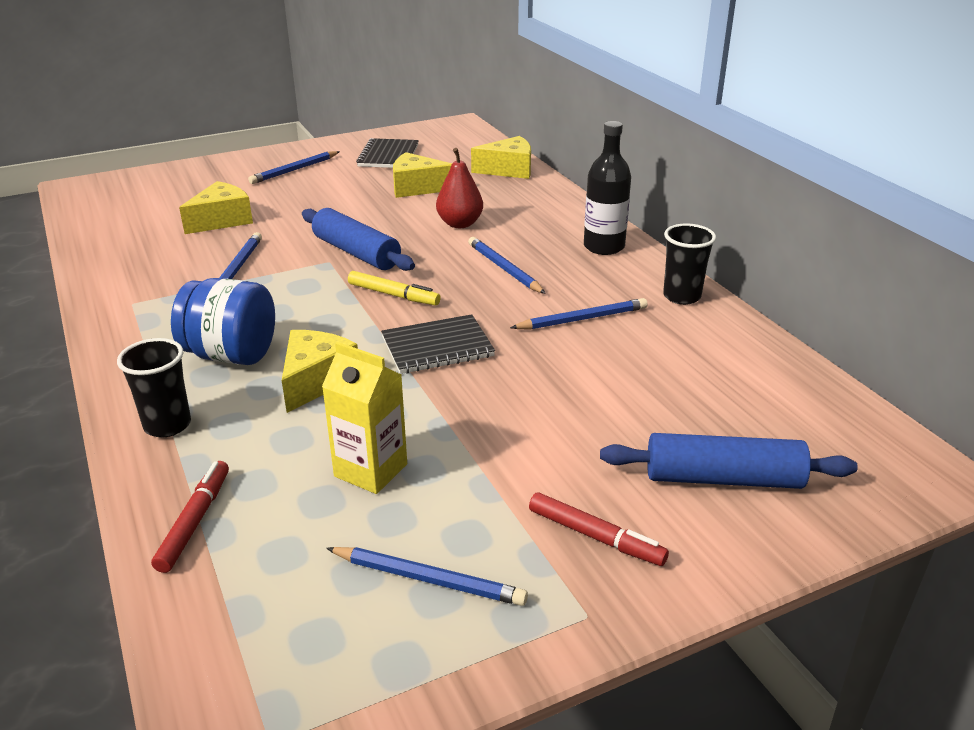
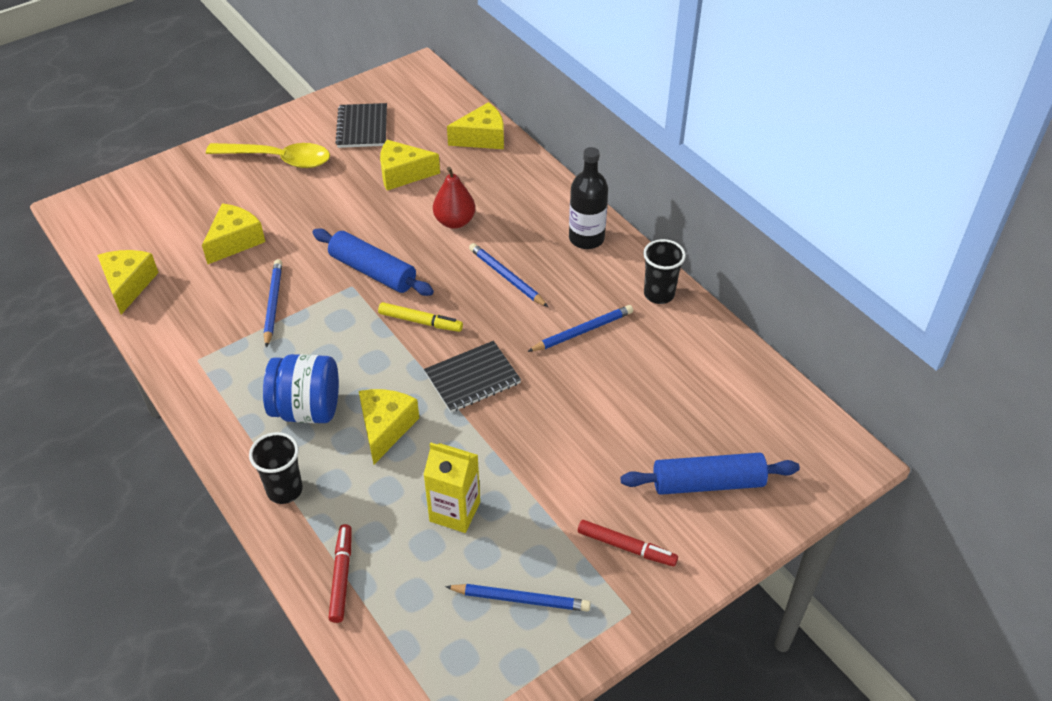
camera: 10 degrees left, 15 degrees up
(95, 242) = (128, 285): none -> yellow cheese
(294, 170) = (278, 159): blue pencil -> yellow spoon

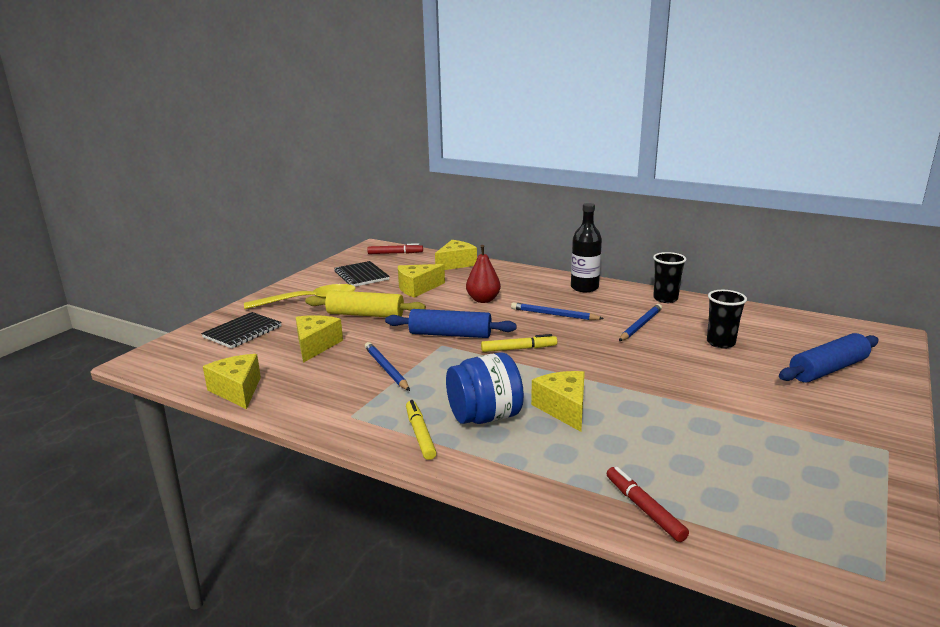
camera: 25 degrees left, 25 degrees down
(236, 409) = (420, 434): none -> yellow marker
(284, 490) = (523, 470): black cup -> black cup (720, 343)
(315, 205) = (365, 315): none -> yellow rolling pin
(455, 511) = (681, 438): yellow carton -> none
(472, 378) = (595, 365): black notebook -> black notebook (242, 332)
(521, 599) = (804, 471): blue pencil -> none
(626, 547) = (829, 417): red marker -> red marker (395, 253)

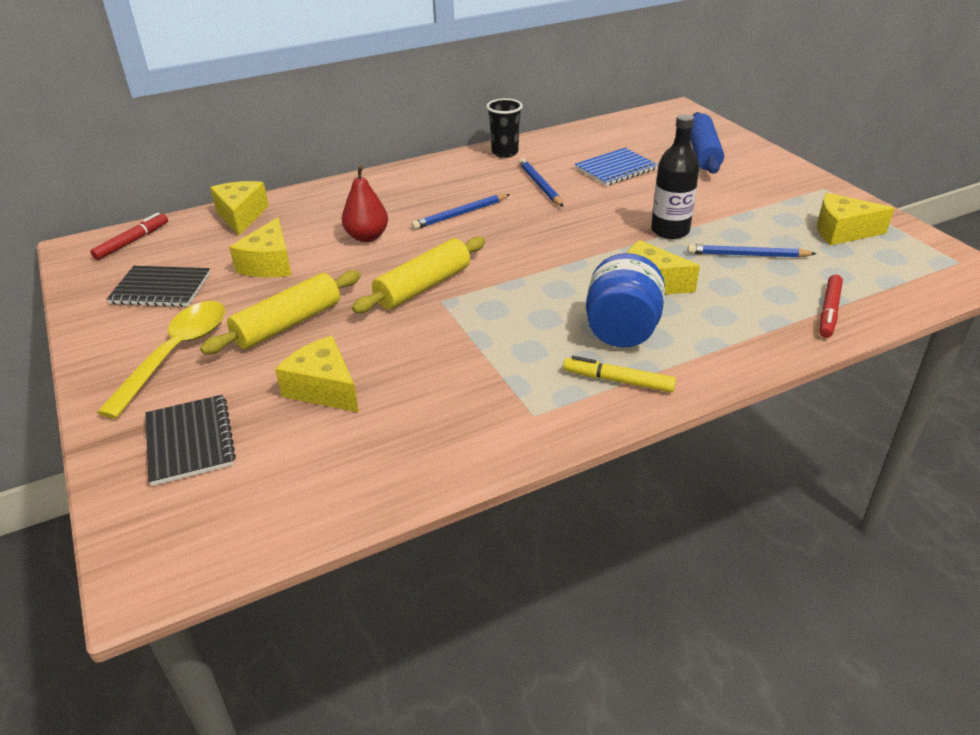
camera: 55 degrees left, 15 degrees up
(237, 390) = (371, 490): yellow cheese -> yellow cheese (842, 231)
(386, 369) = (452, 355): blue pencil -> blue pencil (747, 255)
(450, 334) = (423, 287): blue rolling pin -> yellow rolling pin
(519, 349) = (508, 261): yellow marker -> none
(584, 287) = (424, 175): black bottle -> black bottle (670, 231)
(644, 509) = (829, 311): red marker -> red marker turned 75 degrees counterclockwise
(720, 343) = (615, 169): black cup -> blue notebook

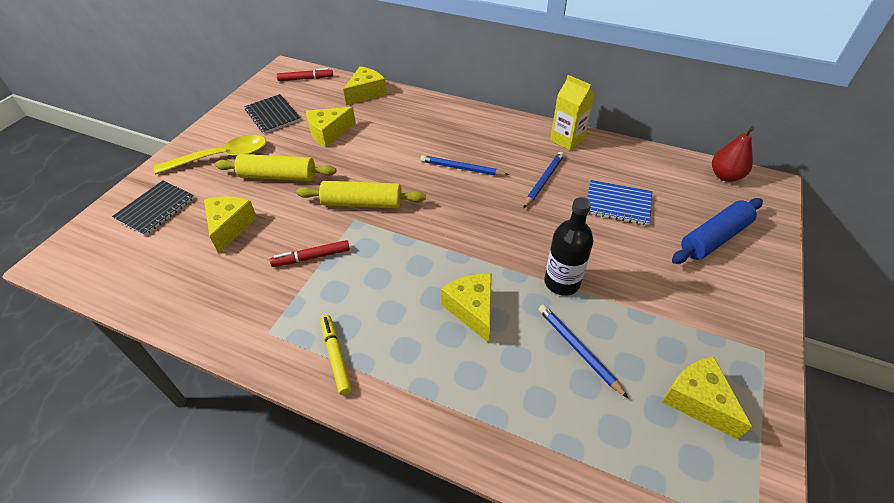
camera: 50 degrees right, 10 degrees up
(367, 237) = (393, 148): red pear -> red pear (725, 176)
(505, 153) = (567, 140): black cup -> yellow carton
(621, 331) = (397, 326): blue jar -> none
(829, 311) = (546, 450): red marker -> red marker (311, 257)

